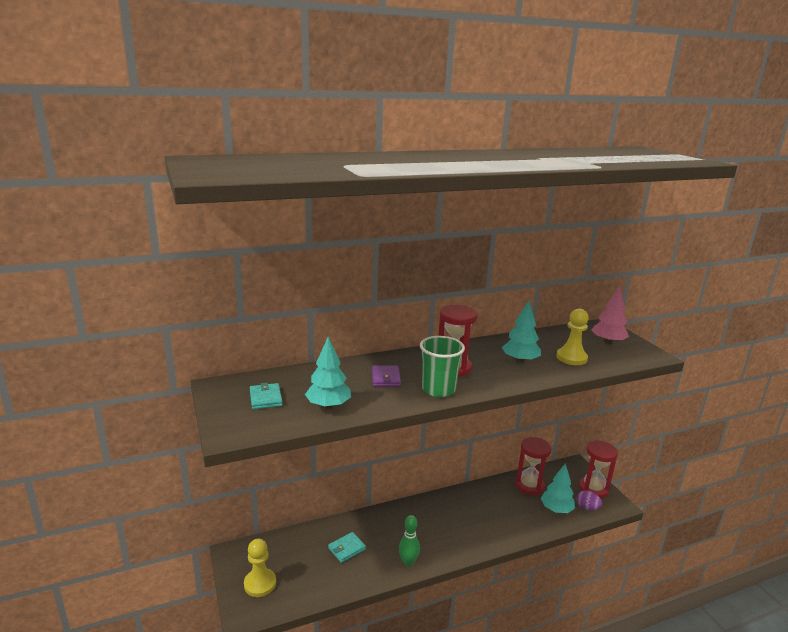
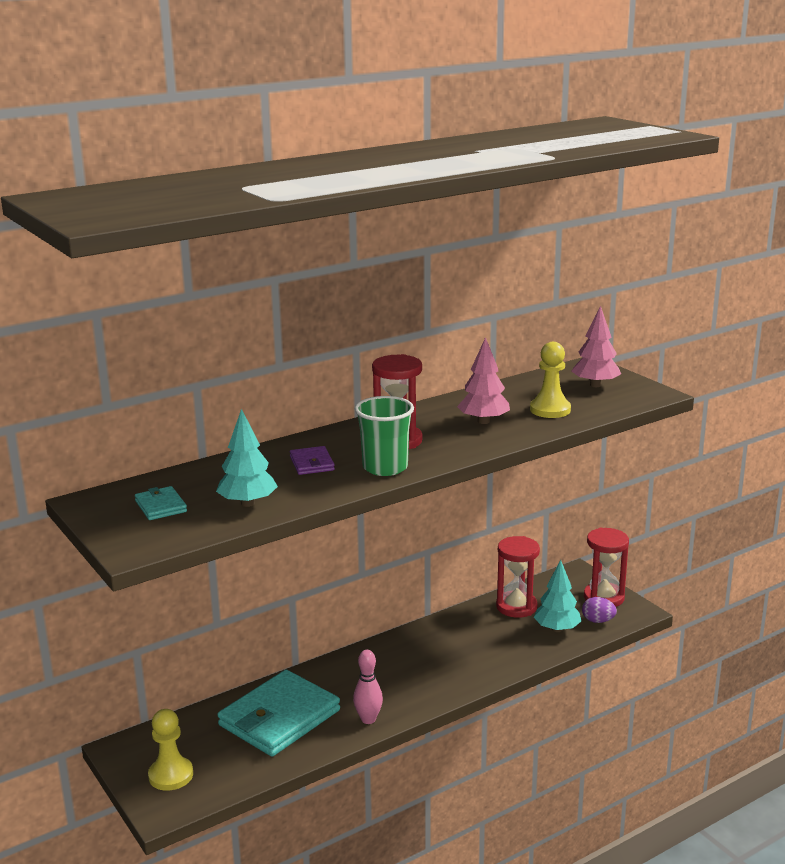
camera: 10 degrees left, 0 degrees up
(347, 548) = (279, 718): turquoise wallet -> turquoise wallet, size x2.29
(408, 562) = (368, 719): green bowling pin -> pink bowling pin
(520, 360) = (483, 421): turquoise tree -> pink tree

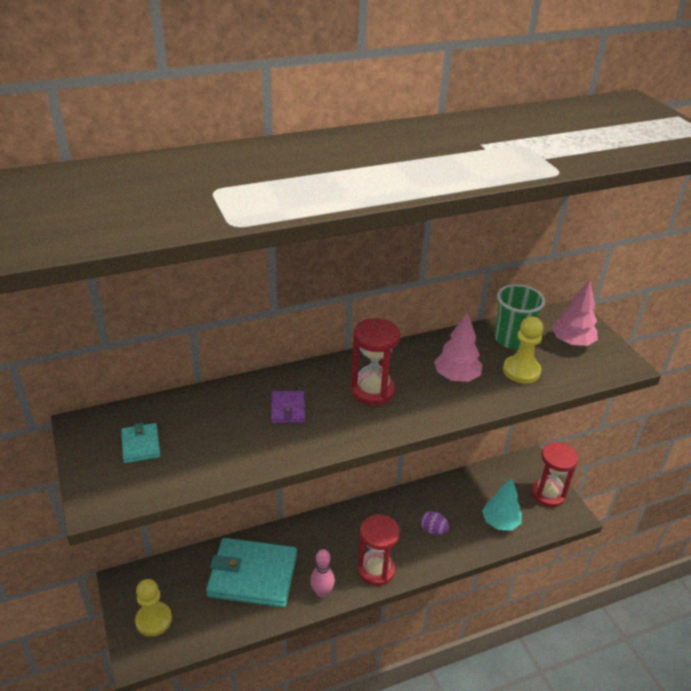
camera: 10 degrees right, 15 degrees up
(247, 503) = (215, 455): turquoise tree -> none
(279, 718) = (253, 575): turquoise wallet -> turquoise wallet turned 45 degrees clockwise
(385, 467) = (350, 427): green cup -> green cup (511, 339)
(516, 607) = (472, 490): red hourglass -> red hourglass (376, 570)
(598, 621) = (537, 520): purple egg -> purple egg (433, 530)

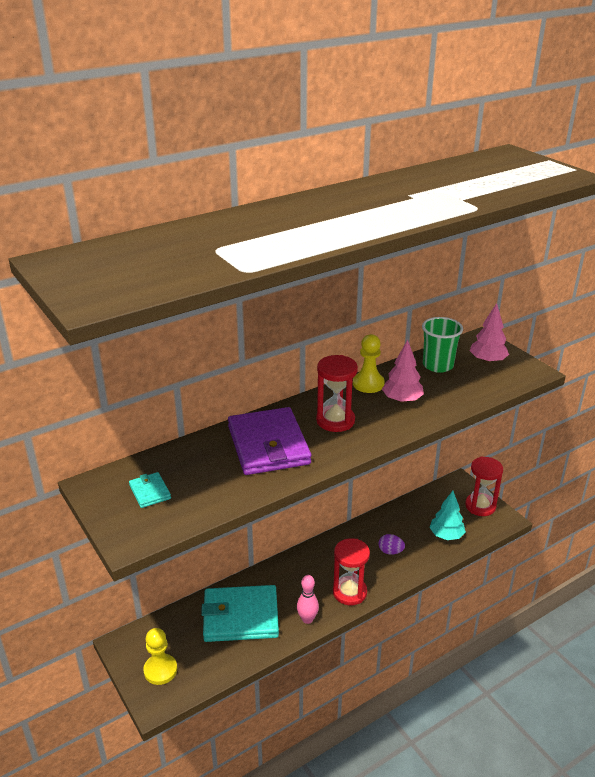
camera: 10 degrees left, 5 degrees down
(288, 409) = (268, 445): purple wallet -> purple wallet, size x2.29
(521, 371) = (453, 388): yellow pawn -> yellow pawn (368, 384)

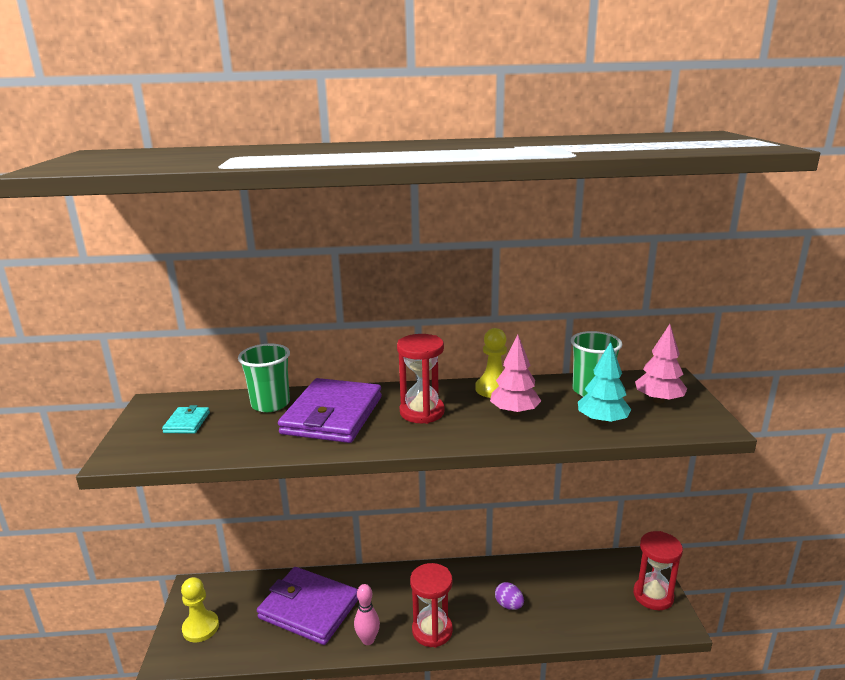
camera: 30 degrees right, 10 degrees down
(203, 451) = (270, 404): none -> green cup
(240, 616) = (309, 608): turquoise wallet -> purple wallet
(446, 535) = (587, 613): turquoise tree -> turquoise tree (602, 421)

